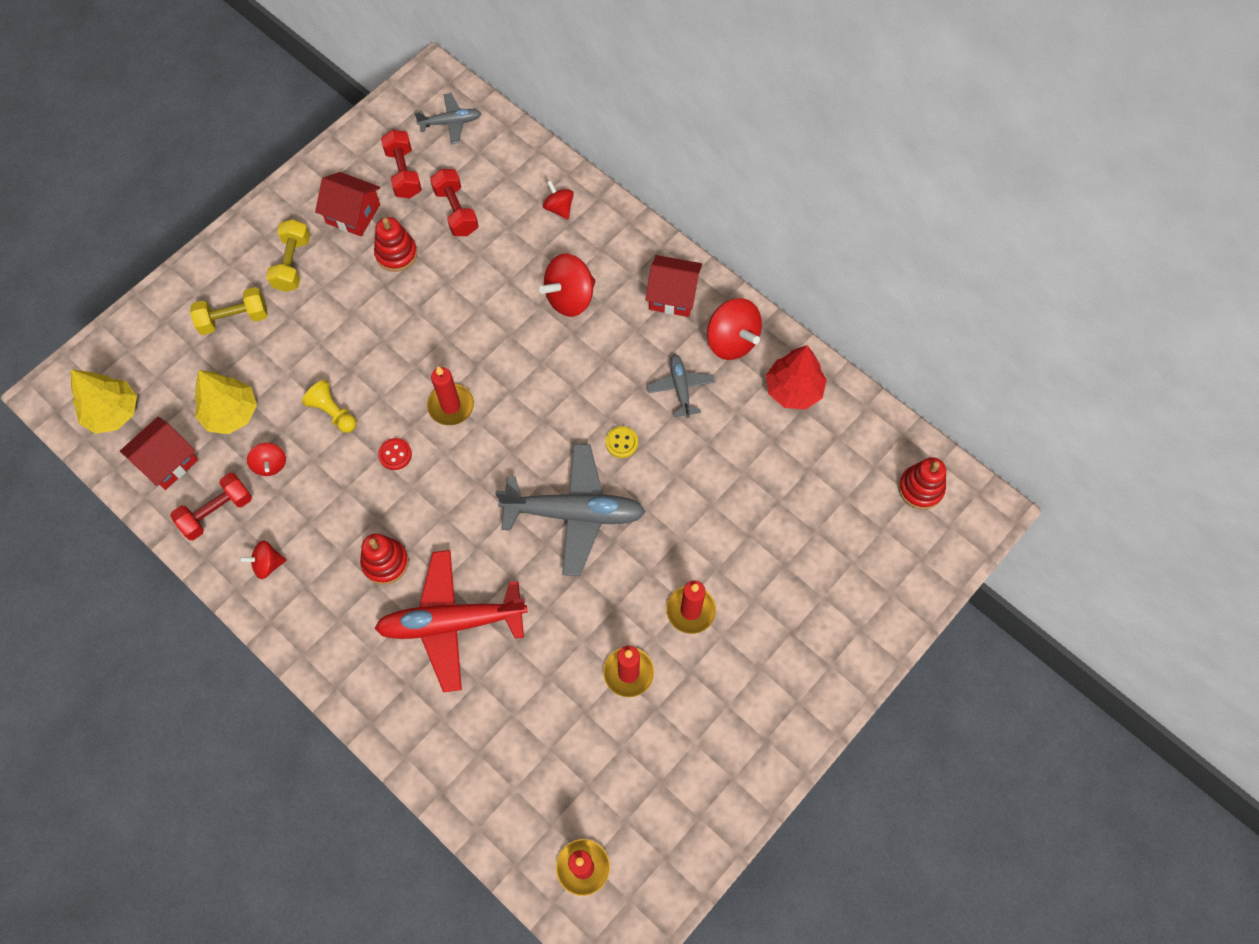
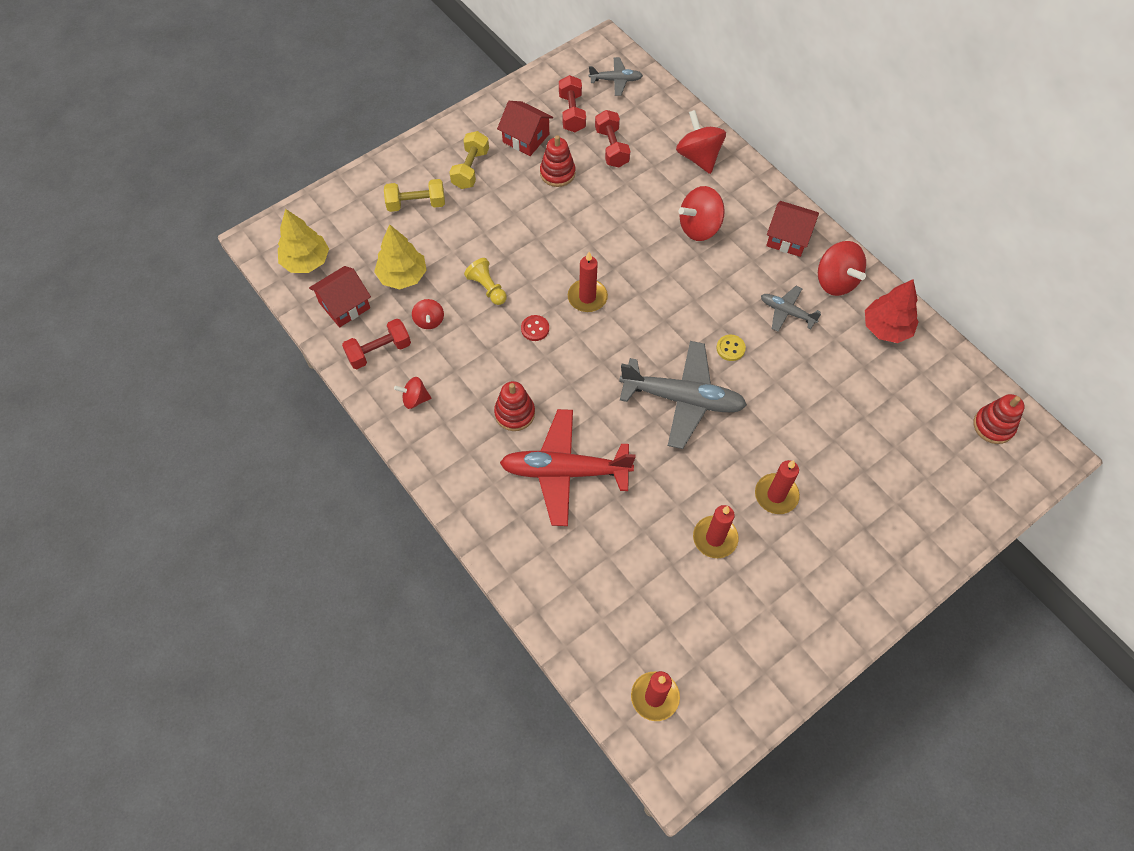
camera: 10 degrees right, 5 degrees down
(559, 208) = (698, 157): red spinning top -> red spinning top, size x1.76
(680, 388) = (786, 312): grey plane -> grey plane turned 60 degrees counterclockwise

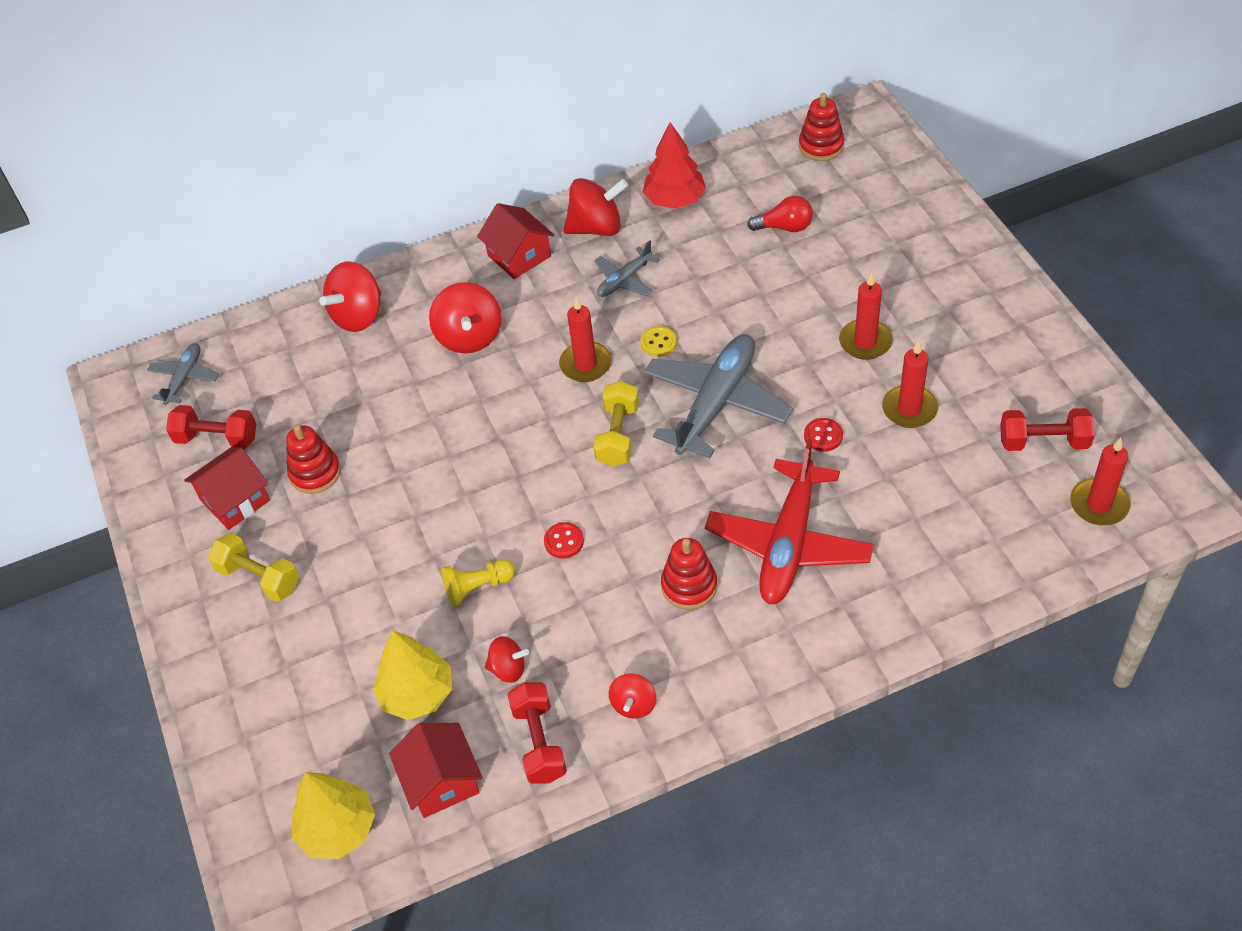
camera: 70 degrees left, 10 degrees down
(416, 204) = (292, 658): yellow dumbbell -> yellow dumbbell (618, 435)
(587, 297) = (534, 474): red candle -> red candle (585, 364)
(611, 147) = (299, 404): red dumbbell -> red dumbbell (1043, 441)
(670, 479) = (823, 436): none -> red button
(698, 157) = (358, 316): red spinning top -> red spinning top turned 45 degrees counterclockwise
(788, 238) = (519, 256): red house -> red house turned 75 degrees counterclockwise
(884, 414) = (785, 227): none -> red light bulb

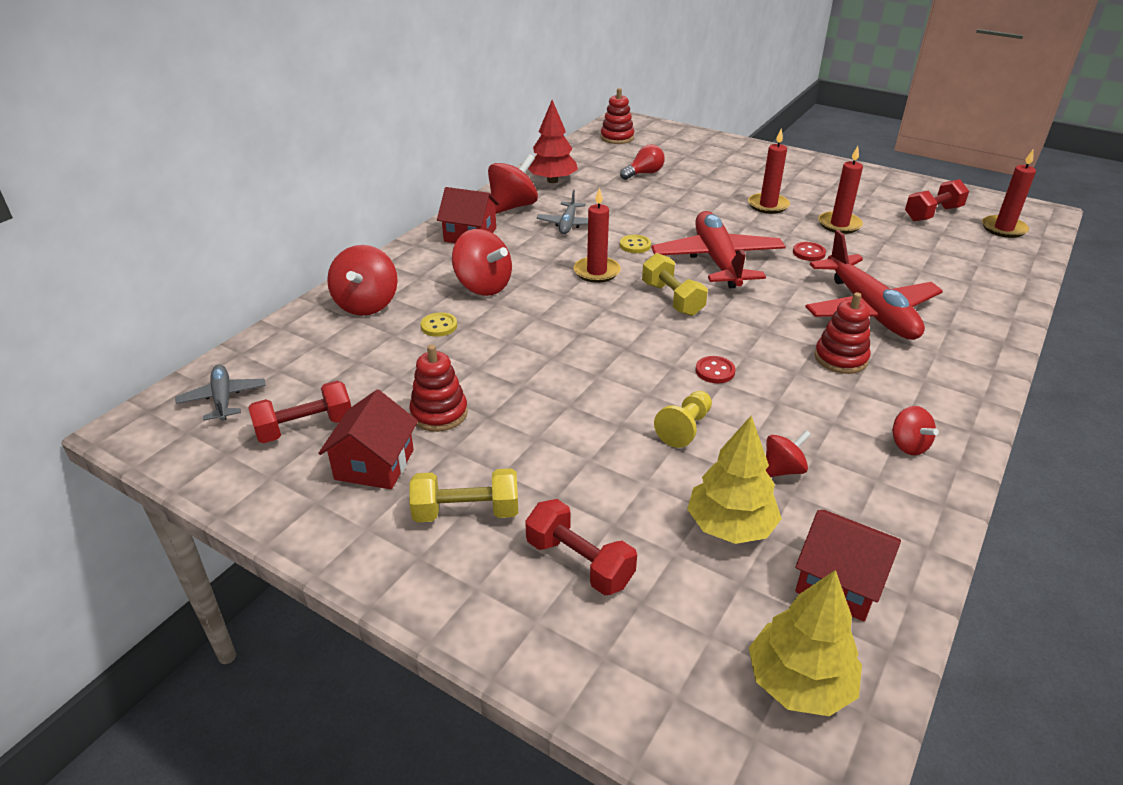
camera: 40 degrees left, 15 degrees down
(392, 372) = (439, 326): none -> yellow button
(539, 742) = (877, 507): red dumbbell -> red dumbbell (579, 562)
(716, 403) = (717, 260): grey plane -> red plane

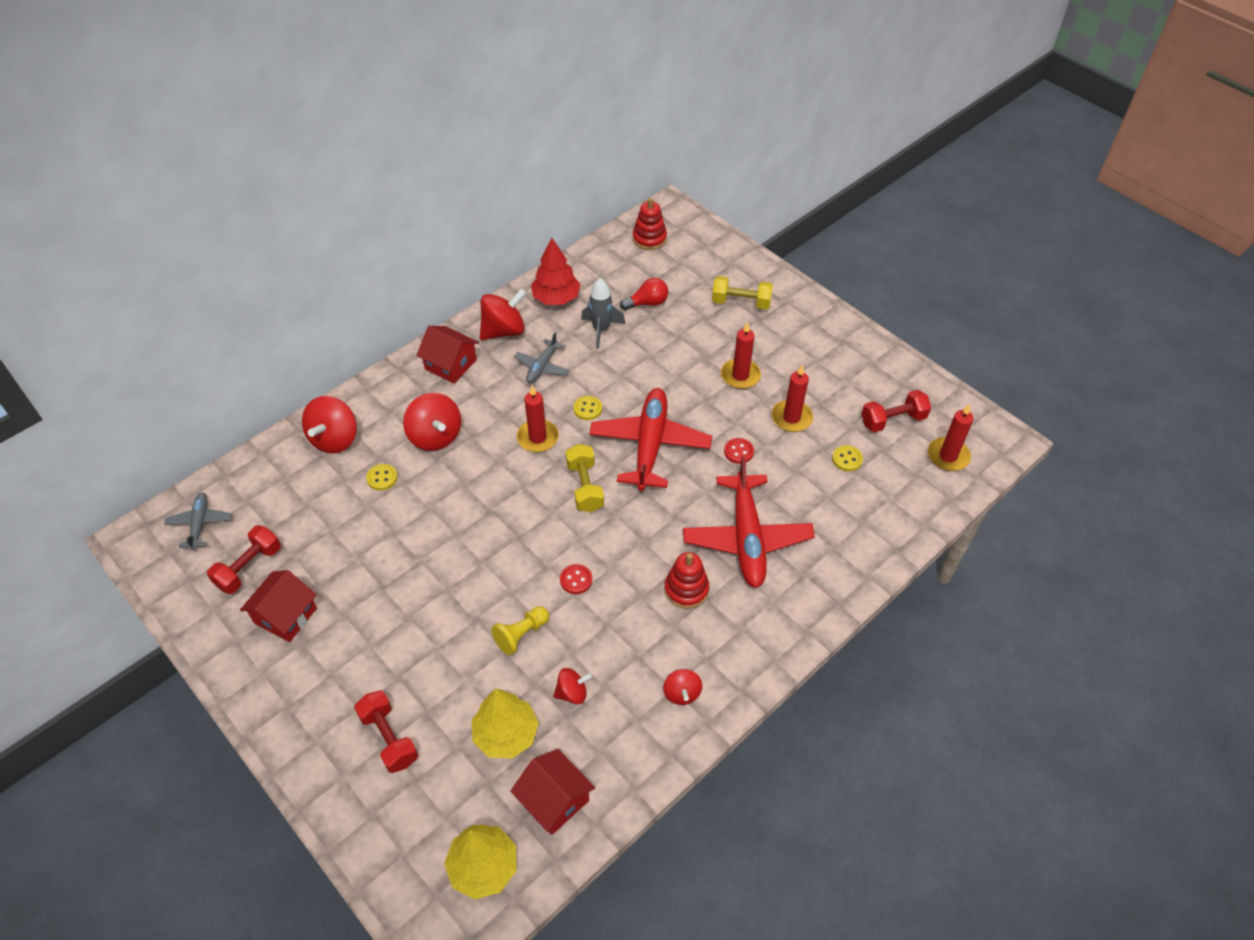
camera: 15 degrees right, 15 degrees up
(305, 428) = (249, 568): red dumbbell -> red dumbbell turned 45 degrees counterclockwise
(439, 413) = (348, 576): red stacking toy -> none
(466, 512) = (332, 675): yellow dumbbell -> yellow dumbbell (741, 302)
(611, 194) = (601, 330): none -> grey rocket
(915, 243) = (847, 459): none -> yellow button

